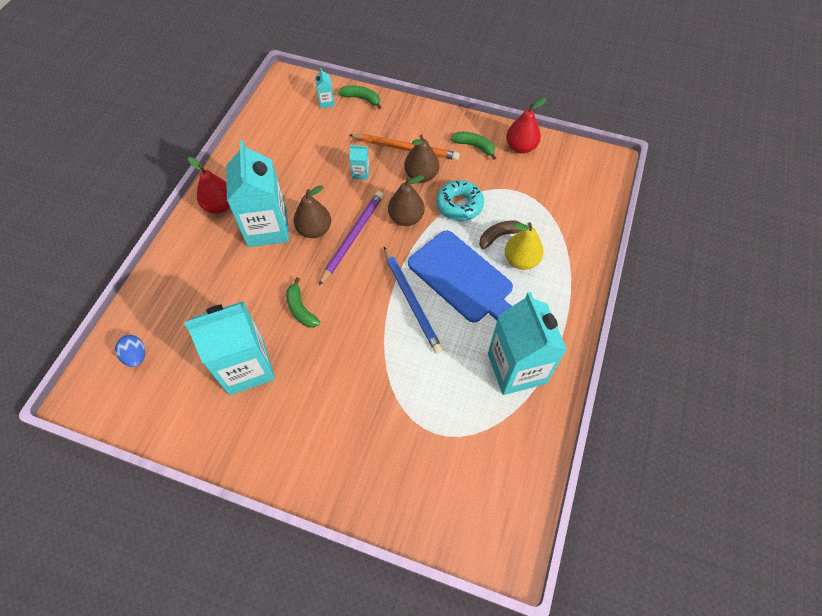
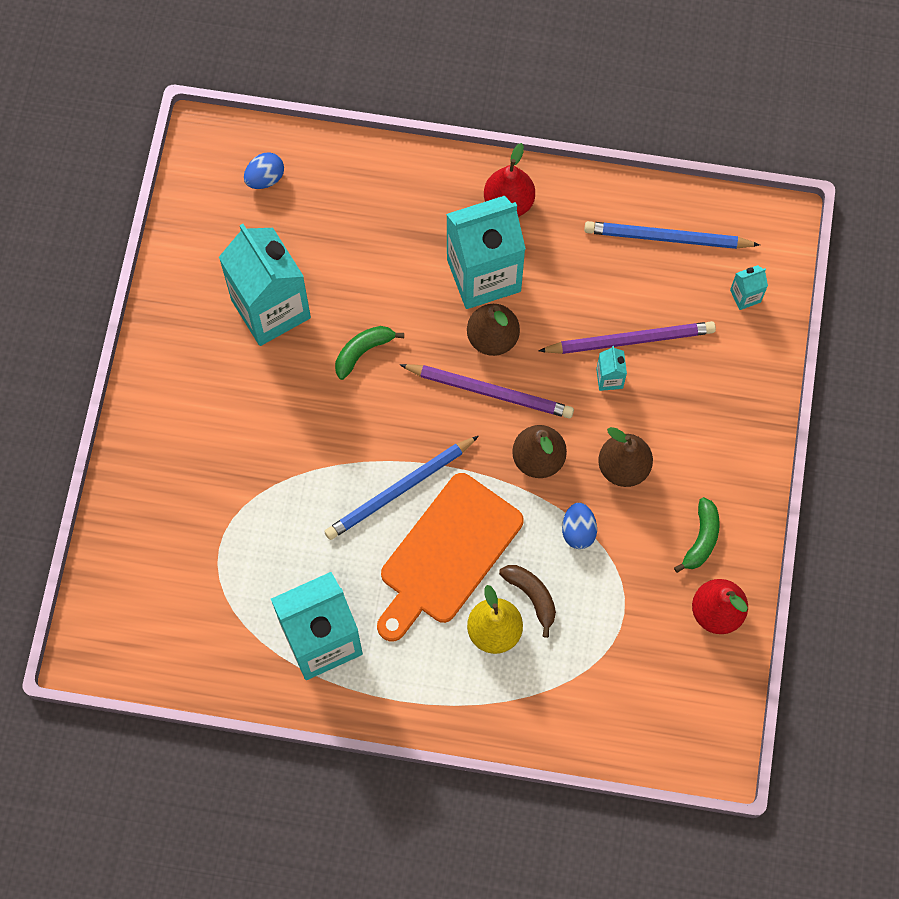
camera: 80 degrees right, 10 degrees up
(276, 131) = (667, 238): none -> blue pencil
(338, 159) = (630, 340): none -> purple pencil
(362, 99) = (765, 348): green banana -> none
(406, 148) = (673, 435): orange pencil -> none
(459, 205) = (578, 531): turquoise donut -> blue egg
(464, 279) = (447, 554): blue cutting board -> orange cutting board

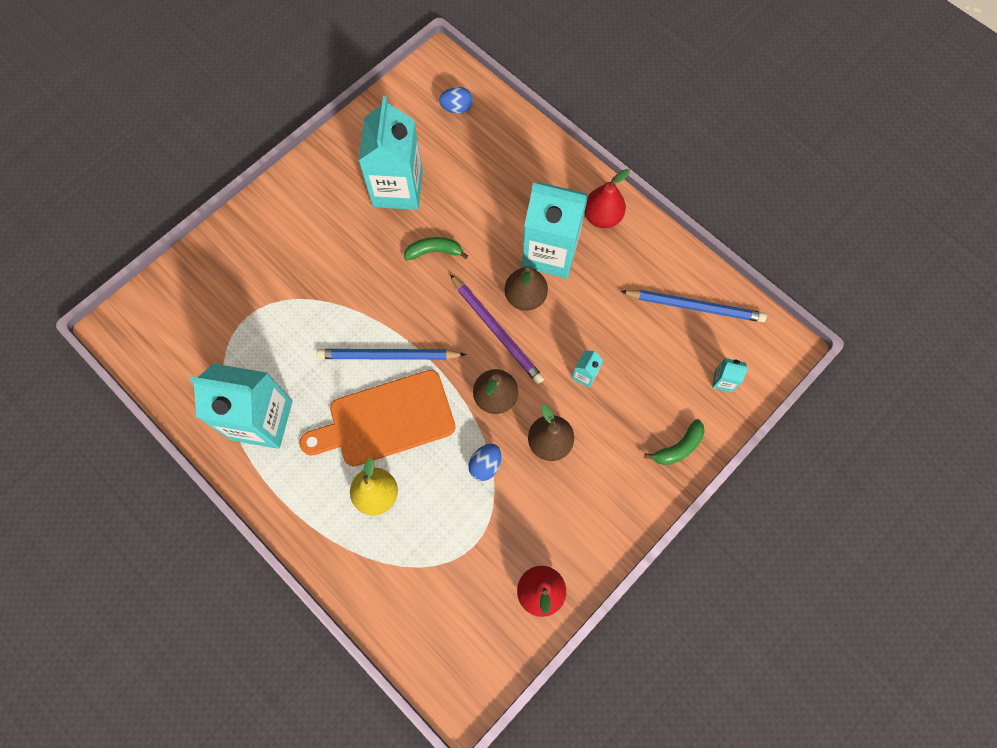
camera: 35 degrees right, 0 degrees up
(532, 596) = (420, 488): brown banana -> none
(630, 340) = (618, 358): purple pencil -> none
(667, 238) = (695, 306): blue pencil -> blue pencil turned 150 degrees clockwise
(701, 539) = (568, 531): green banana -> green banana (678, 447)

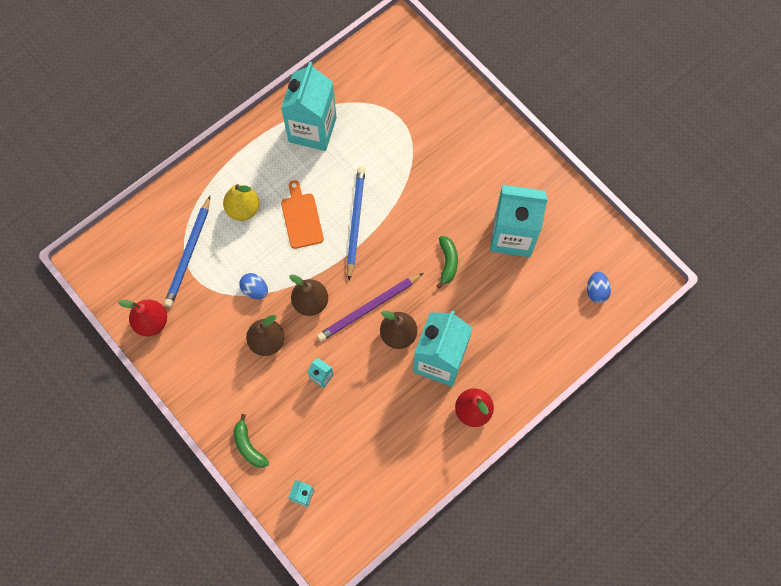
camera: 95 degrees right, 0 degrees up
(386, 420) = (301, 218): orange cutting board -> orange cutting board, size x0.60
(695, 306) = (375, 482): blue pencil -> blue pencil (189, 254)

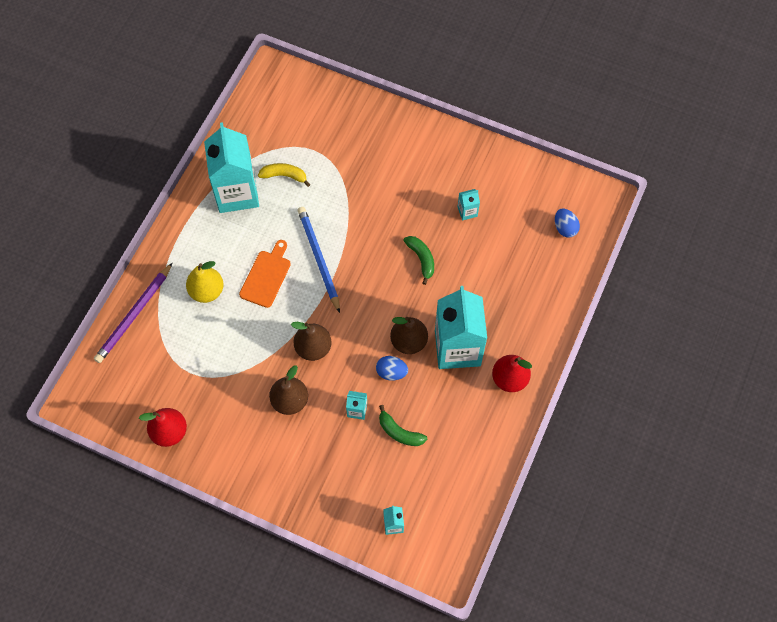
camera: 25 degrees left, 5 degrees down
(189, 254) = (174, 353): blue pencil -> none
(248, 446) = (320, 503): green banana -> green banana (399, 432)
(255, 290) = (255, 359): blue egg -> blue egg (391, 372)
(301, 218) = (266, 276): orange cutting board -> orange cutting board turned 60 degrees clockwise
(362, 131) = (284, 176): none -> yellow banana
(369, 308) = (370, 330): purple pencil -> purple pencil (134, 315)
(512, 236) = (467, 211): turquoise carton -> turquoise carton, size x0.40

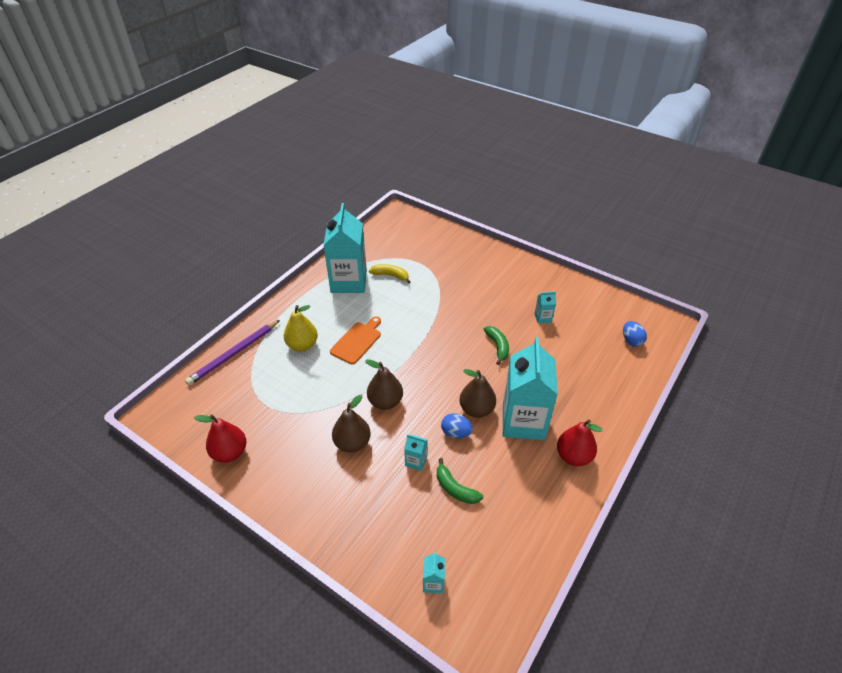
camera: 10 degrees right, 20 degrees down
(318, 259) = (406, 334): blue pencil -> none

